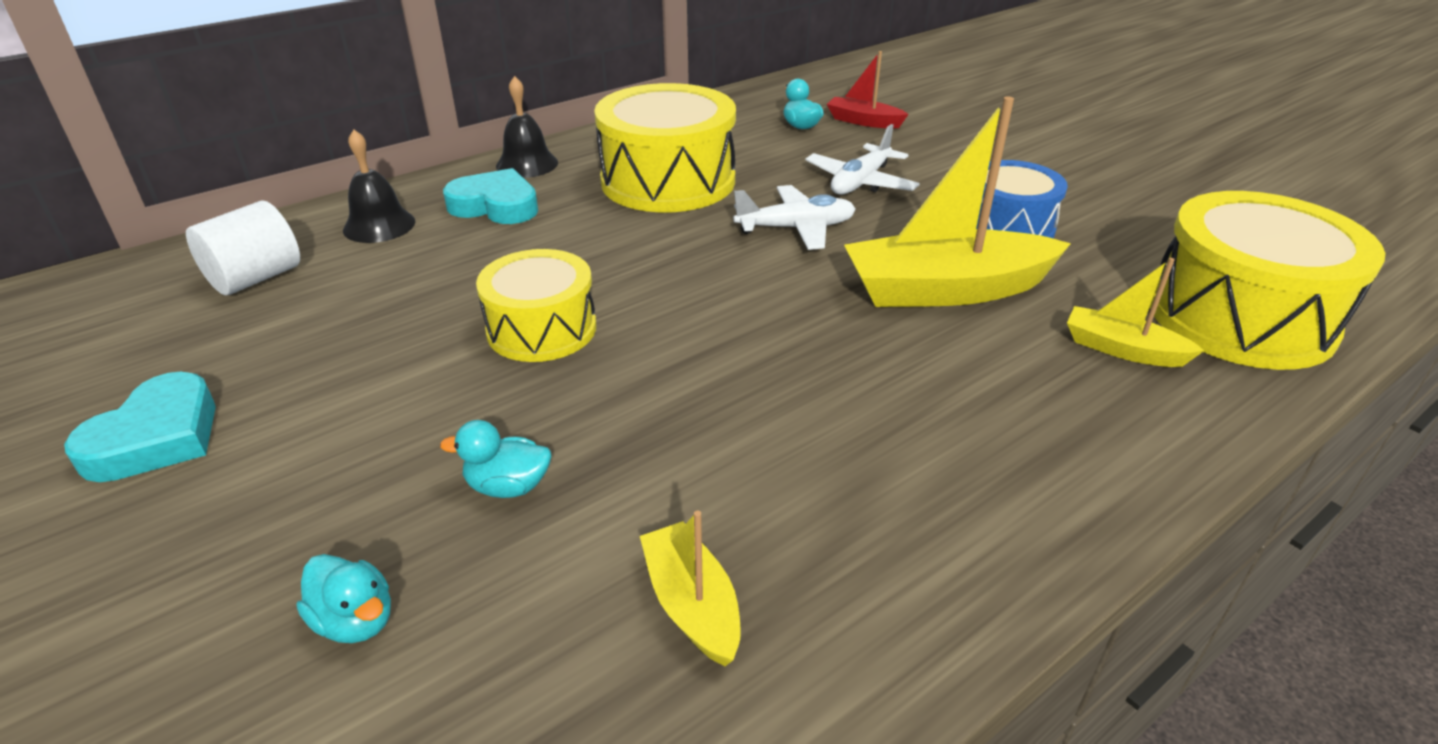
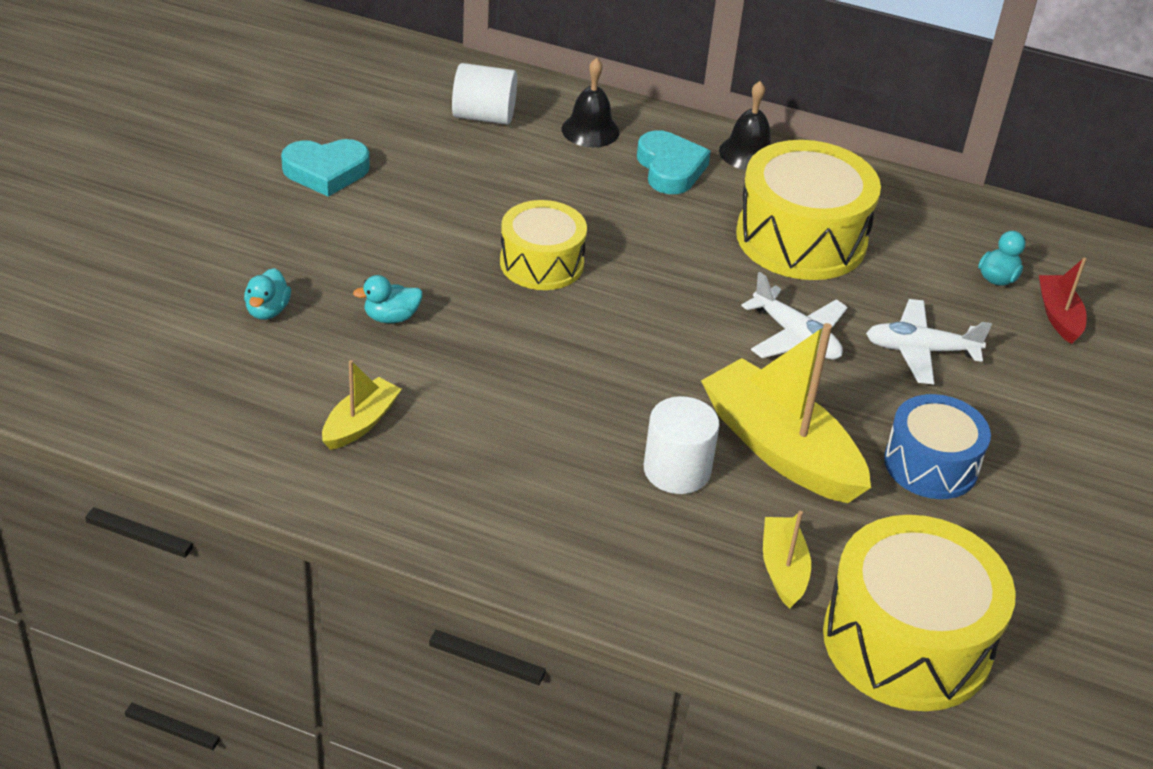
camera: 55 degrees right, 5 degrees up
(508, 486) = (391, 317): turquoise duck -> turquoise duck turned 75 degrees counterclockwise
(944, 361) = (677, 470): none -> white cylinder

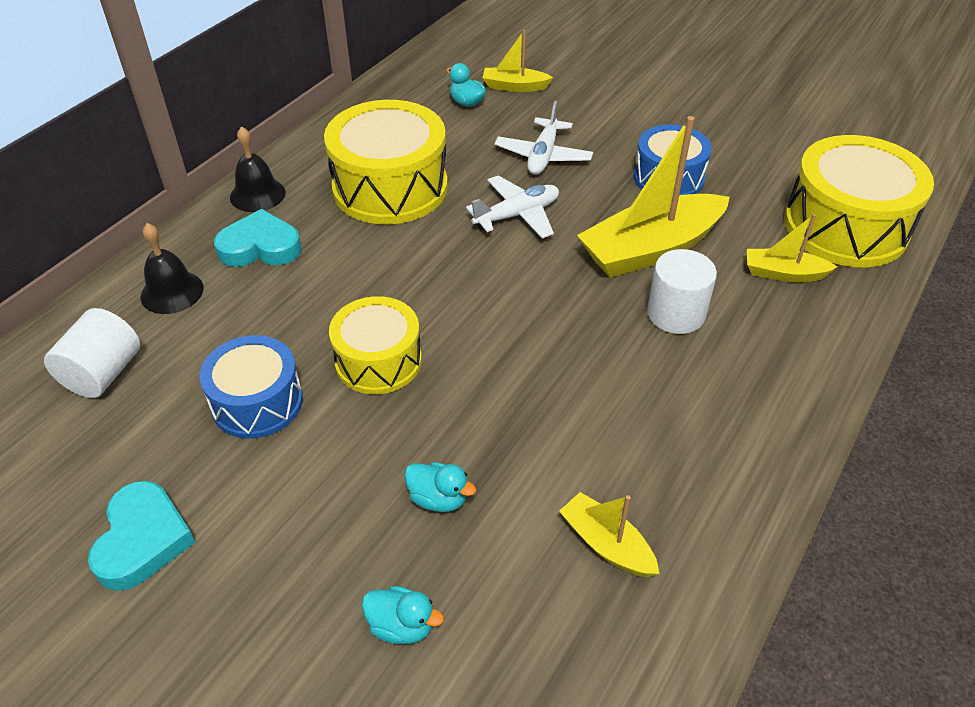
camera: 75 degrees left, 5 degrees up
(391, 317) = (438, 499): turquoise duck -> turquoise duck turned 60 degrees counterclockwise
(473, 201) = (257, 402): none -> blue drum
(1058, 316) = (514, 86): red boat -> yellow boat

